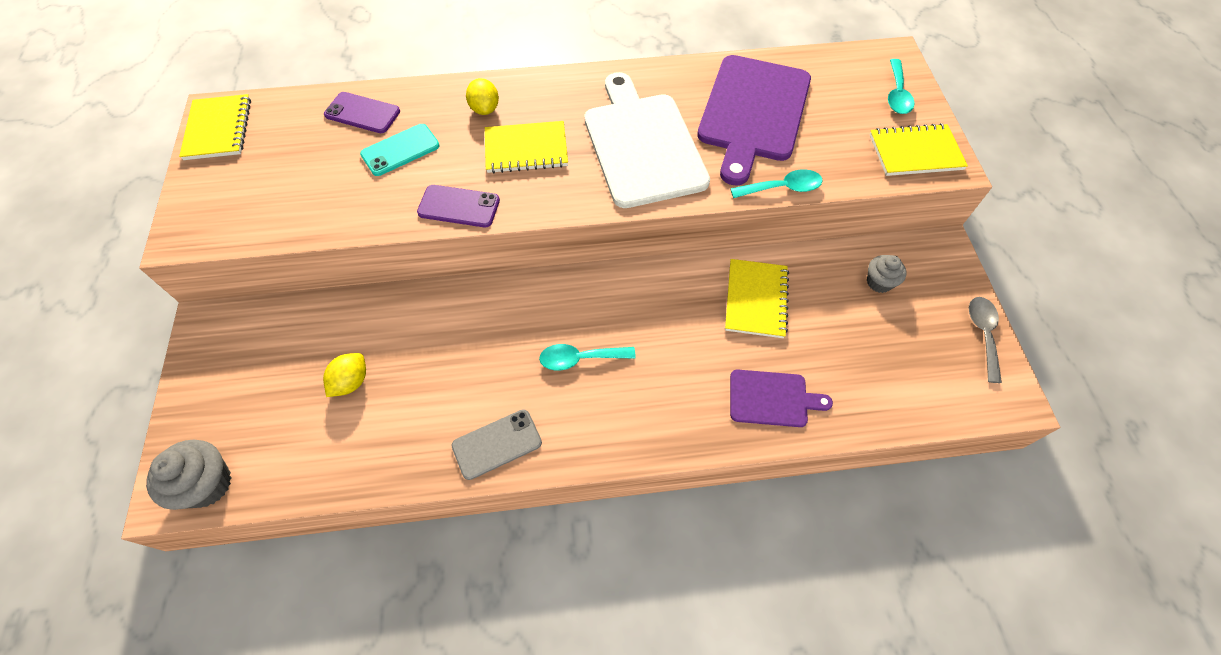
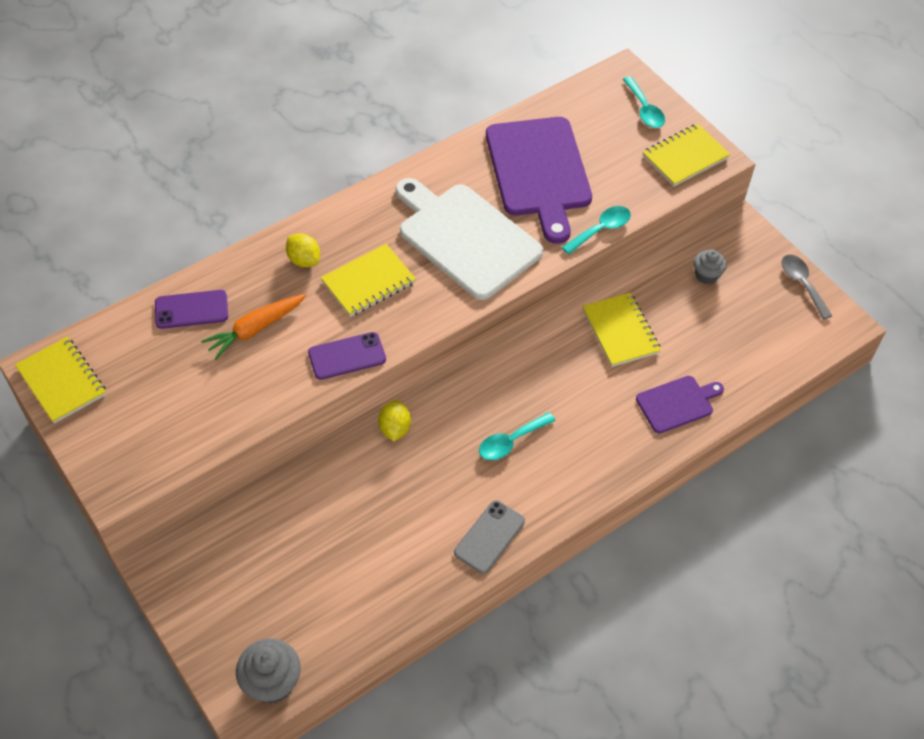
camera: 30 degrees left, 5 degrees down
(351, 382) = (332, 548): yellow lemon -> yellow lemon (395, 428)
(400, 150) = (255, 329): turquoise phone -> orange carrot

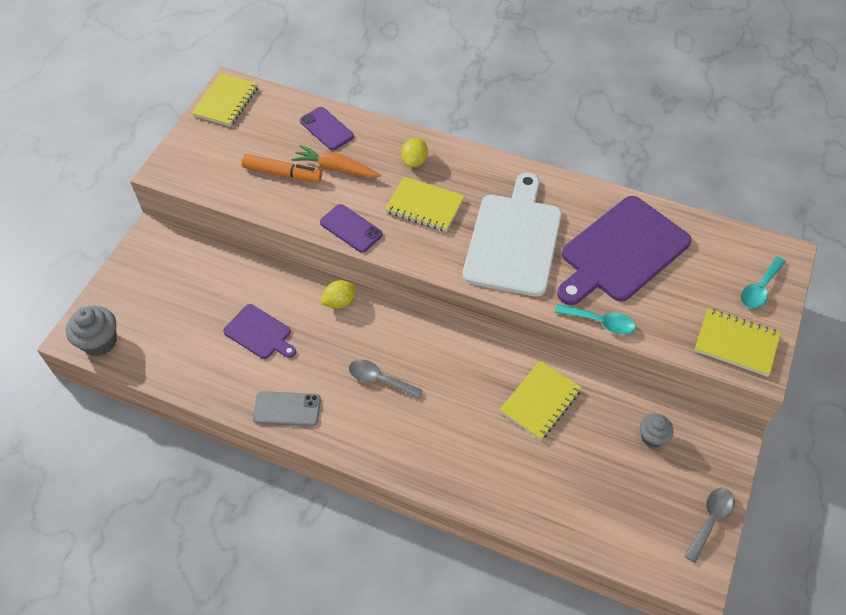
camera: 60 degrees right, 0 degrees up
(220, 379) = (282, 173): none -> orange marker
(511, 441) = (379, 379): turquoise spoon -> grey spoon
(677, 403) = (501, 479): purple cutting board -> purple cutting board (259, 333)

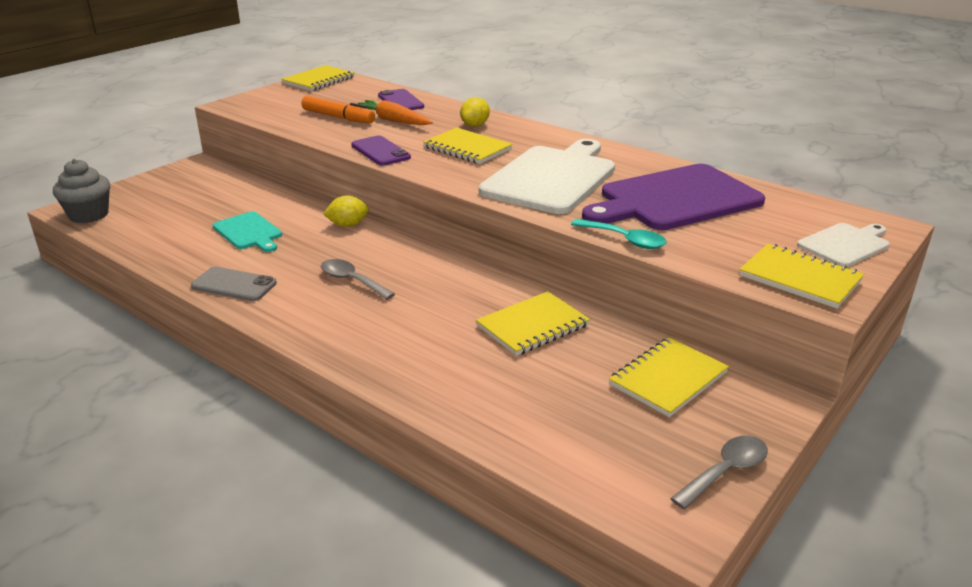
camera: 15 degrees right, 25 degrees down
(259, 333) = (249, 232): purple cutting board -> turquoise cutting board
(652, 437) = (668, 379): grey cupcake -> yellow notebook
(759, 288) = (845, 244): turquoise spoon -> white cutting board

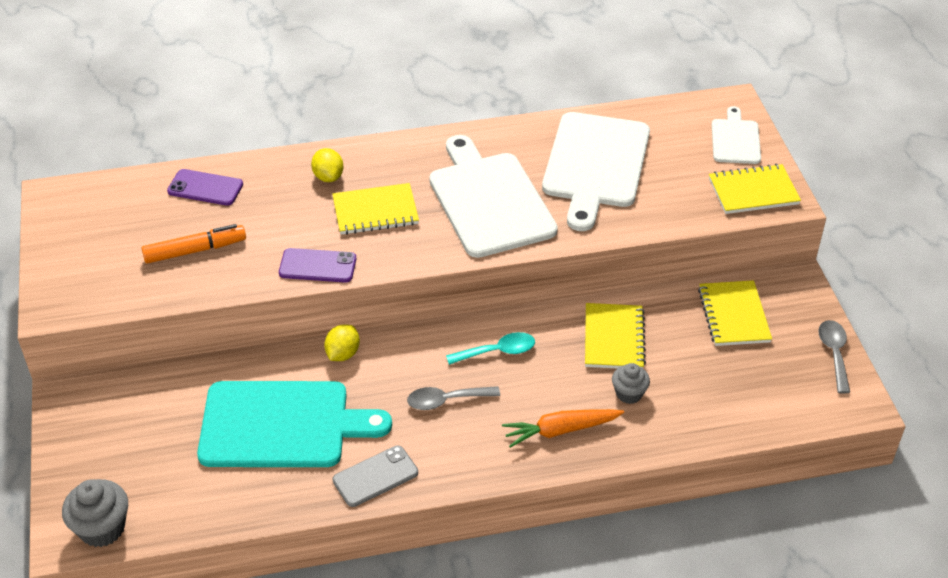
camera: 50 degrees left, 15 degrees up
(249, 232) = (282, 425): turquoise cutting board -> turquoise cutting board, size x1.94
(319, 80) = (62, 211): yellow notebook -> none
(393, 120) = (250, 219): orange carrot -> orange carrot (561, 430)
(476, 362) = (629, 393): none -> grey cupcake
(624, 240) = (627, 231): turquoise spoon -> turquoise spoon (497, 352)
(675, 199) = (595, 165): purple cutting board -> white cutting board

